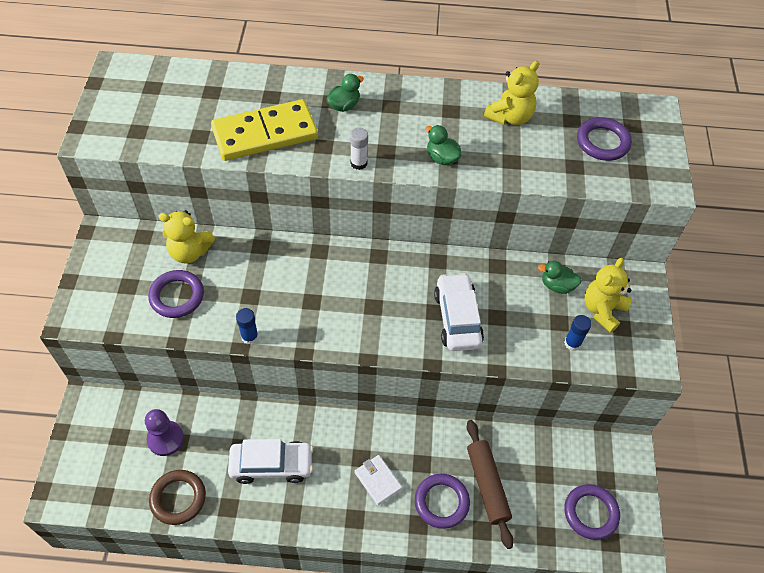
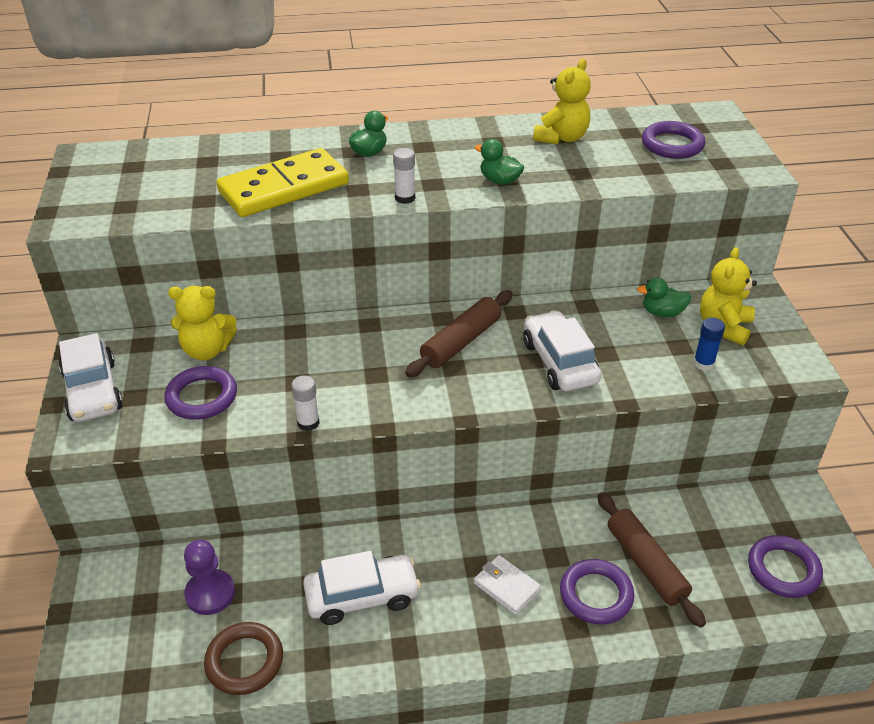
camera: 10 degrees left, 15 degrees down
(99, 274) = (93, 391): none -> white car
(249, 337) = (308, 423): blue glue stick -> white glue stick
(386, 283) = (461, 342): none -> brown rolling pin

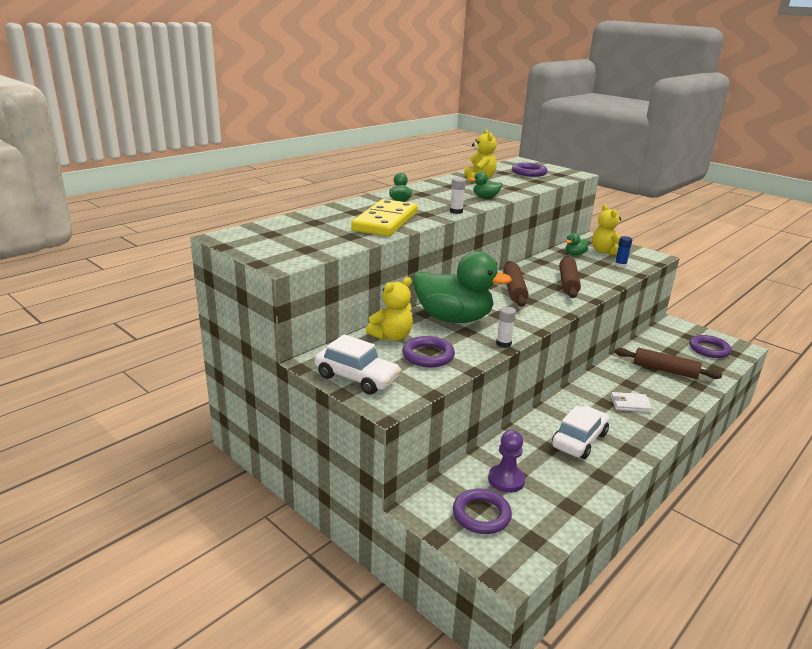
camera: 40 degrees left, 15 degrees down
(244, 661) = (572, 497): brown ring -> none
(312, 355) = (453, 319): none -> green duck
(559, 362) = (568, 283): white car -> brown rolling pin
(596, 595) = (666, 389): purple ring -> purple ring (481, 515)

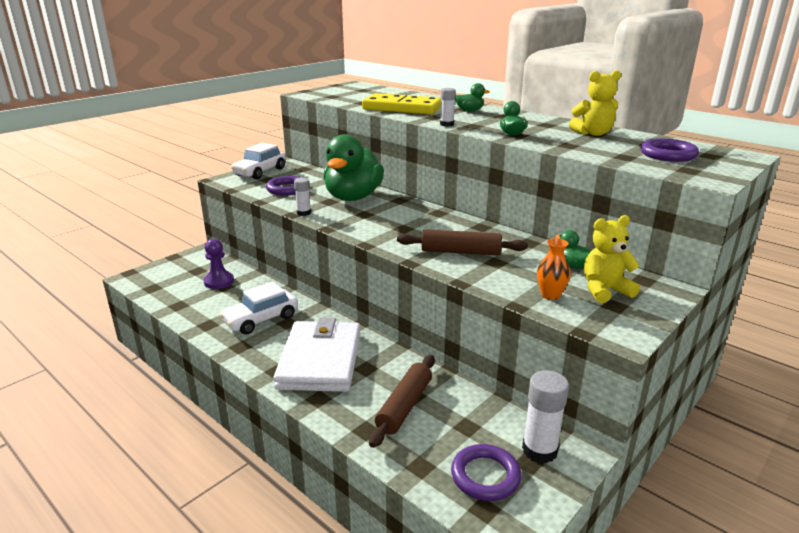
camera: 90 degrees right, 0 degrees up
(392, 336) = (319, 179): yellow teddy bear -> none
(481, 515) = (186, 271): purple ring -> none
(514, 290) = (427, 223): brown rolling pin -> none
(579, 440) = (261, 319): white car -> white car turned 105 degrees clockwise
(620, 265) = (550, 295): blue glue stick -> orange vase
(630, 404) = (320, 360): white wallet -> white wallet, size x2.37
(677, 332) = (539, 450): none -> white glue stick

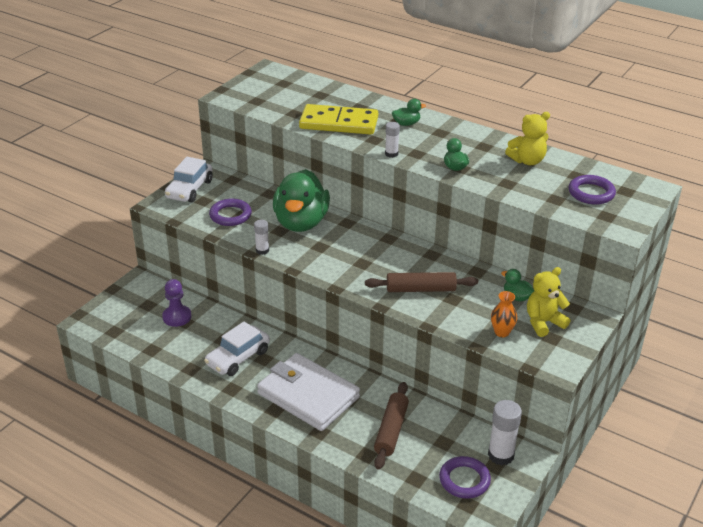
camera: 10 degrees left, 10 degrees up
(320, 360) = (308, 395): white wallet -> white wallet turned 45 degrees counterclockwise

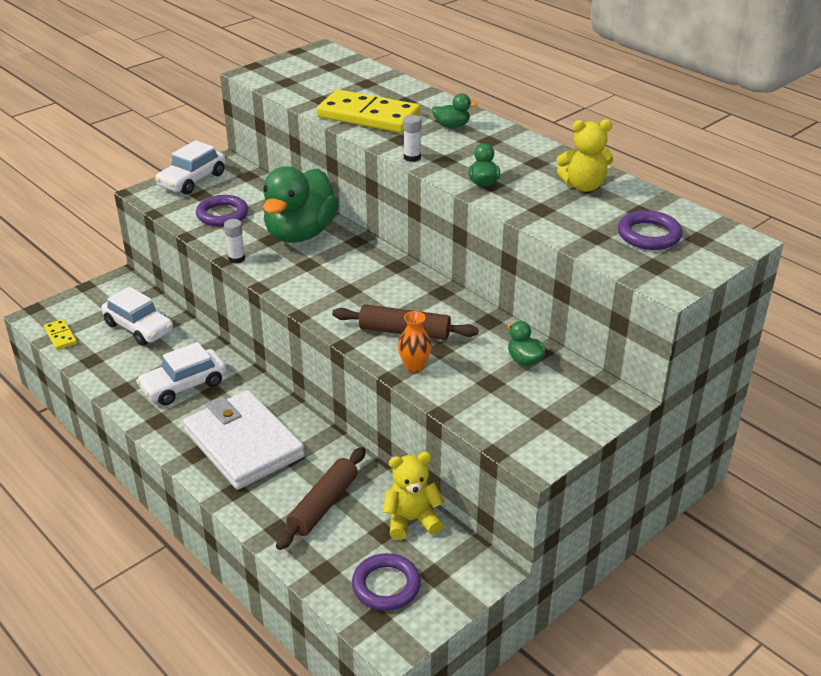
camera: 15 degrees right, 0 degrees up
(115, 334) = (60, 336): none -> yellow domino
(177, 317) = (139, 328): purple pawn -> white car
(501, 455) = (449, 563): white glue stick -> none
(502, 332) = (482, 401): orange vase -> orange vase (414, 366)
(543, 322) = (544, 397): yellow teddy bear -> yellow teddy bear (411, 520)

